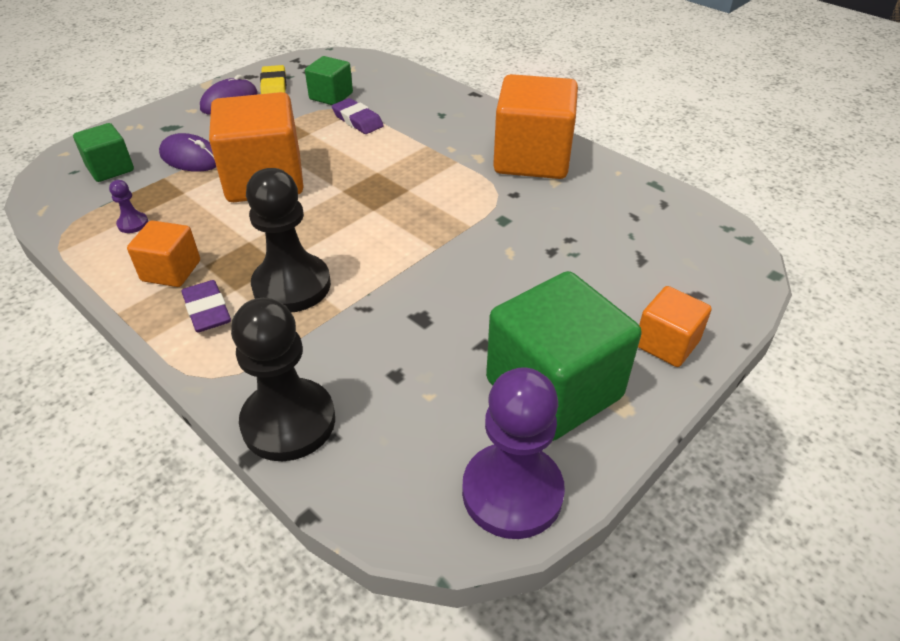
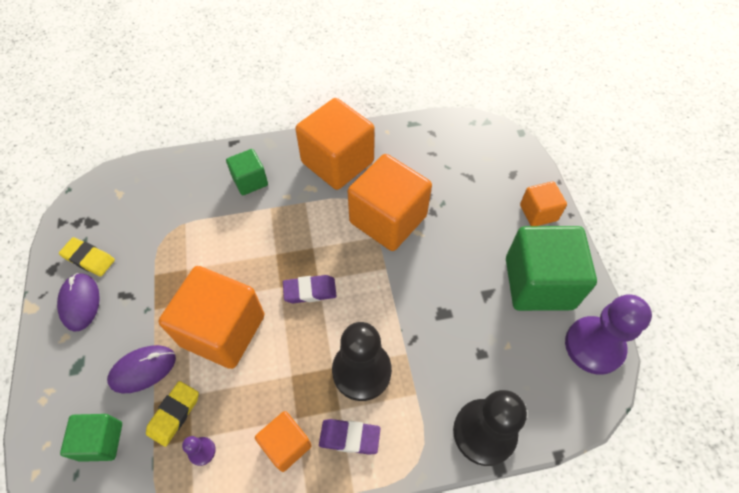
camera: 55 degrees left, 15 degrees up
(159, 192) = (174, 414): none -> yellow eraser
(331, 96) = (147, 228): green cube -> green cube (250, 181)
(357, 120) = (199, 230): purple eraser -> purple eraser (310, 291)
(501, 222) = (388, 219): none -> orange cube

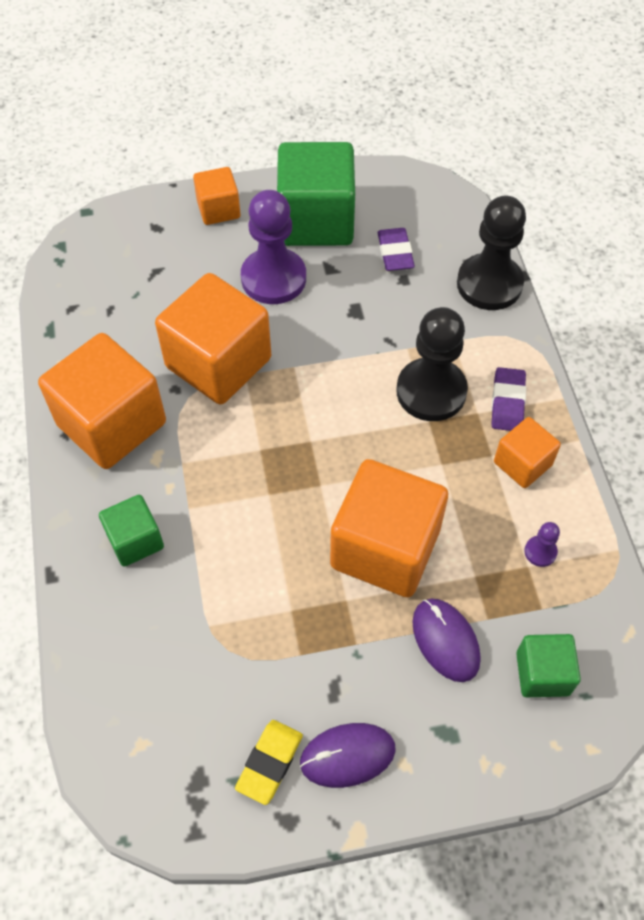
camera: 90 degrees left, 0 degrees up
(174, 414) = (500, 591): yellow eraser -> none
(310, 291) = (327, 449): purple eraser -> purple eraser (395, 253)
(594, 346) = (390, 186): purple pawn -> purple pawn (273, 278)

